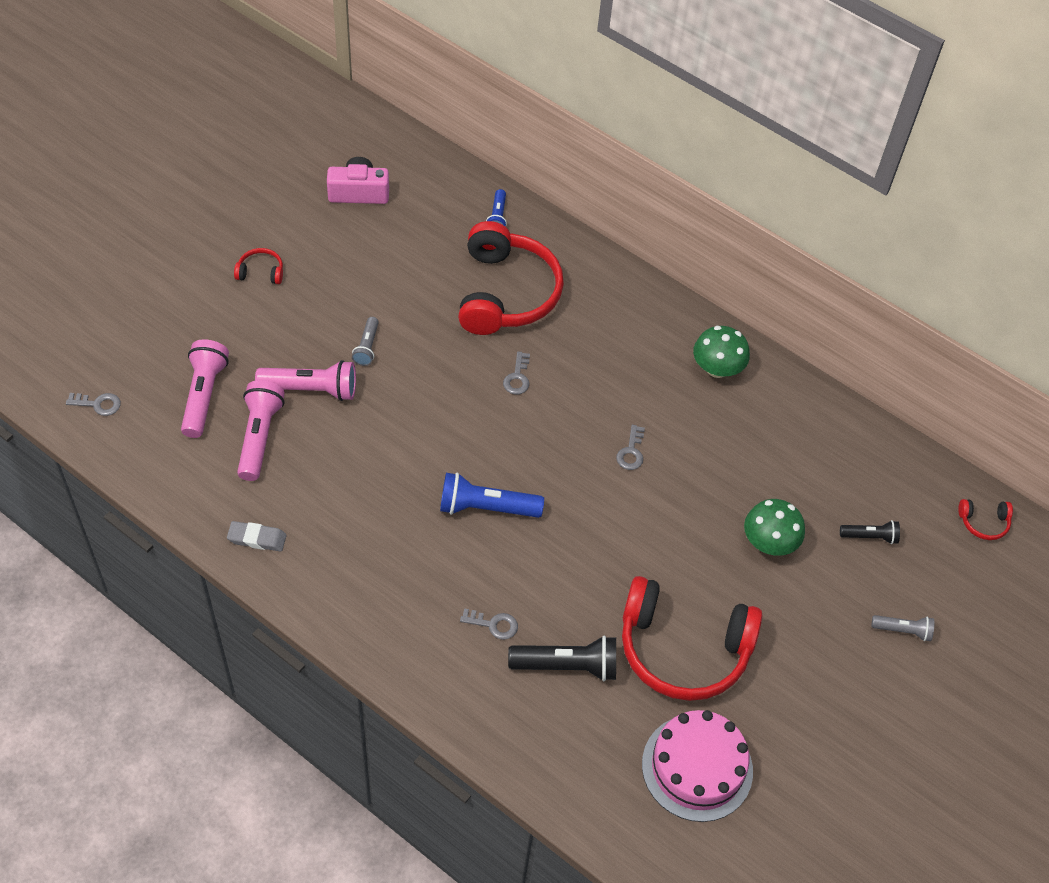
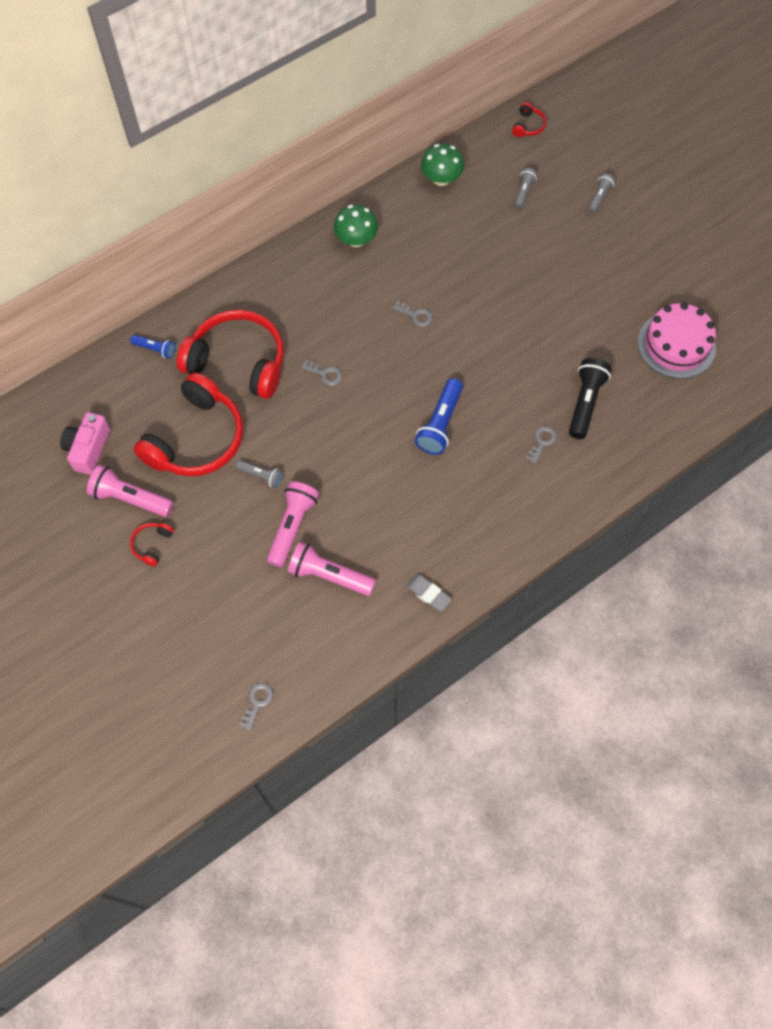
camera: 70 degrees left, 10 degrees up
(204, 395) = (274, 613): pink flashlight -> pink flashlight (130, 498)
(257, 538) = (428, 594): grey eraser -> grey eraser turned 75 degrees counterclockwise
(683, 649) = (586, 328): red headphones -> red headphones (196, 439)
(769, 542) = (514, 252): green mushroom -> green mushroom (441, 179)
(870, 536) = (523, 192): black flashlight -> grey flashlight

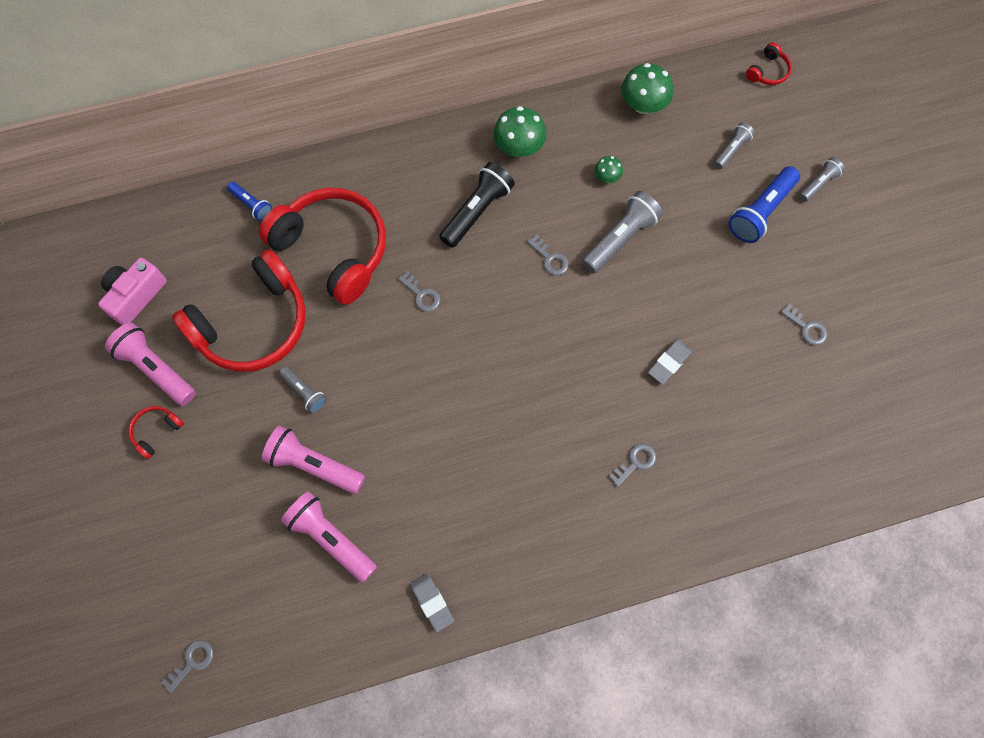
camera: 20 degrees right, 5 degrees up
(292, 527) = (314, 465): pink flashlight -> pink flashlight turned 105 degrees counterclockwise
(435, 241) = (607, 177): none -> green mushroom
(440, 424) = (527, 399): blue flashlight -> blue flashlight (760, 212)
(464, 284) = (620, 239): none -> grey flashlight
(538, 363) = (669, 363): none -> grey eraser
(585, 403) = (705, 431): black flashlight -> black flashlight (477, 211)
(631, 305) = (807, 328): none -> grey key
(676, 345) = (842, 396): pink cake -> none

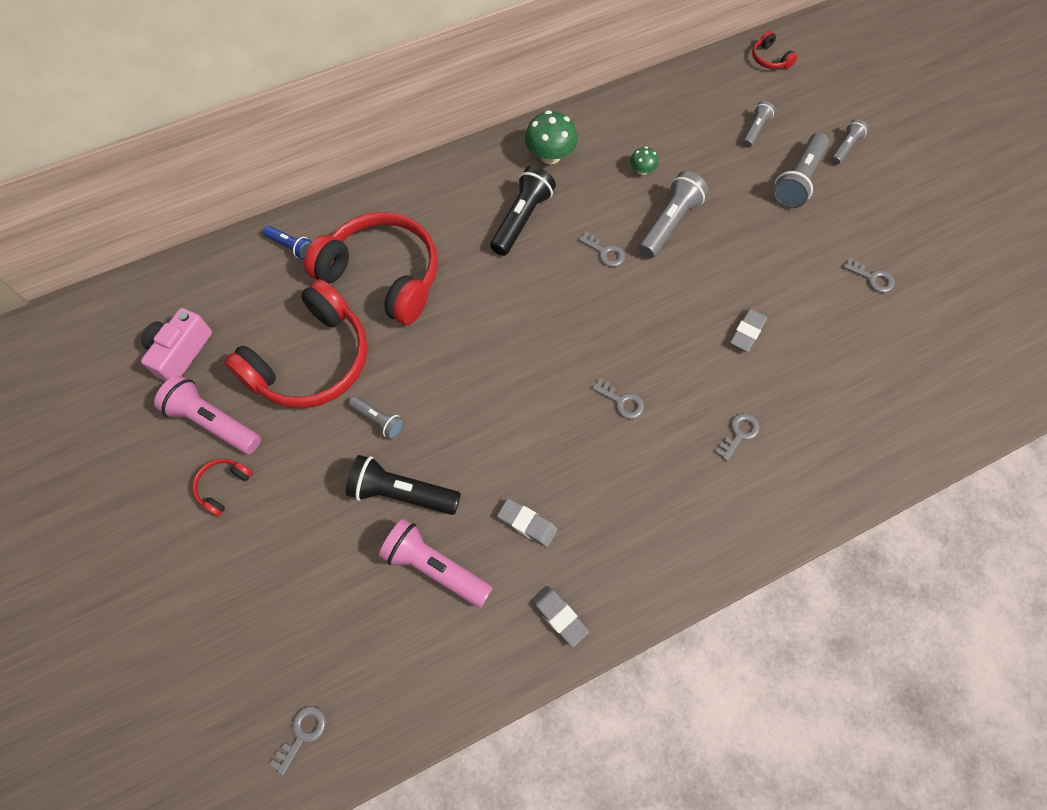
camera: 10 degrees left, 5 degrees down
(314, 465) = (402, 493): pink flashlight -> black flashlight
(421, 513) = (527, 523): none -> grey eraser
(422, 295) = (483, 305): grey key -> grey key (621, 401)
(643, 104) = (661, 102): green mushroom -> none
(760, 212) = (797, 180): blue flashlight -> grey flashlight
(767, 71) = (769, 59): red headphones -> red headphones turned 120 degrees clockwise

